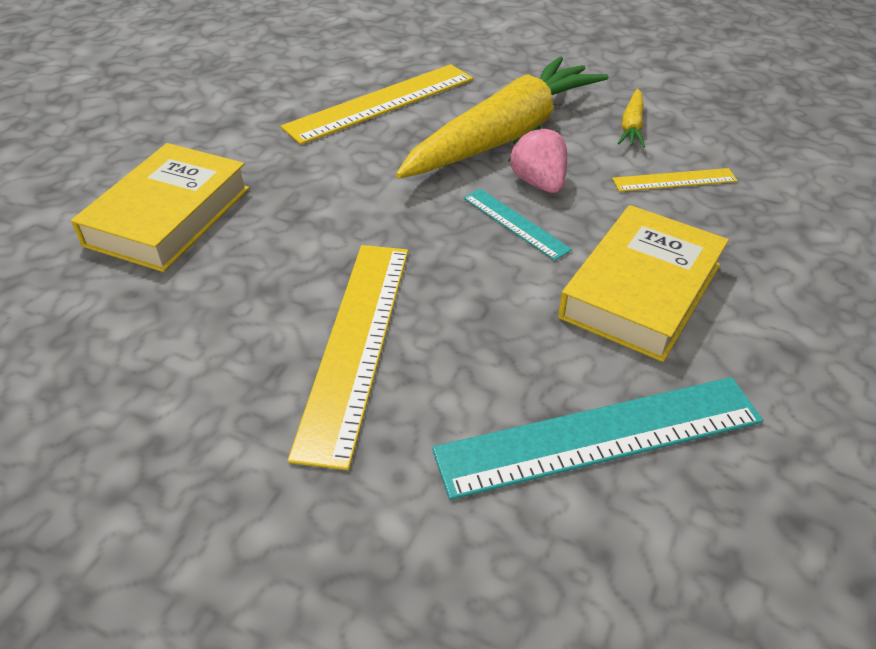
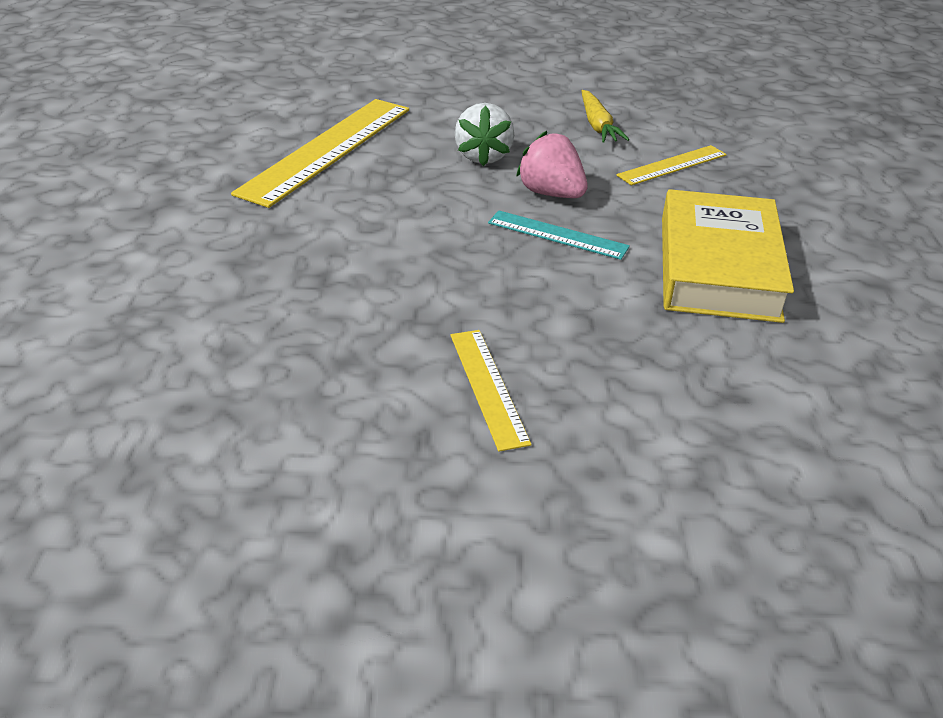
camera: 25 degrees left, 5 degrees down
(169, 216) = (167, 315): yellow book -> none
(356, 343) = (488, 387): yellow ruler -> yellow ruler, size x0.52
(505, 135) = (483, 156): yellow carrot -> white strawberry
(600, 436) = (781, 401): turquoise ruler -> none

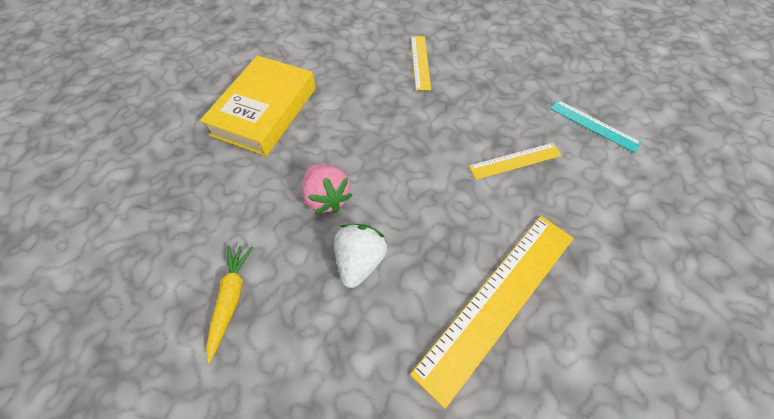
camera: 165 degrees left, 20 degrees up
(557, 235) = (343, 153): turquoise ruler -> turquoise ruler (594, 125)
(672, 165) = (212, 218): yellow ruler -> yellow ruler (515, 160)

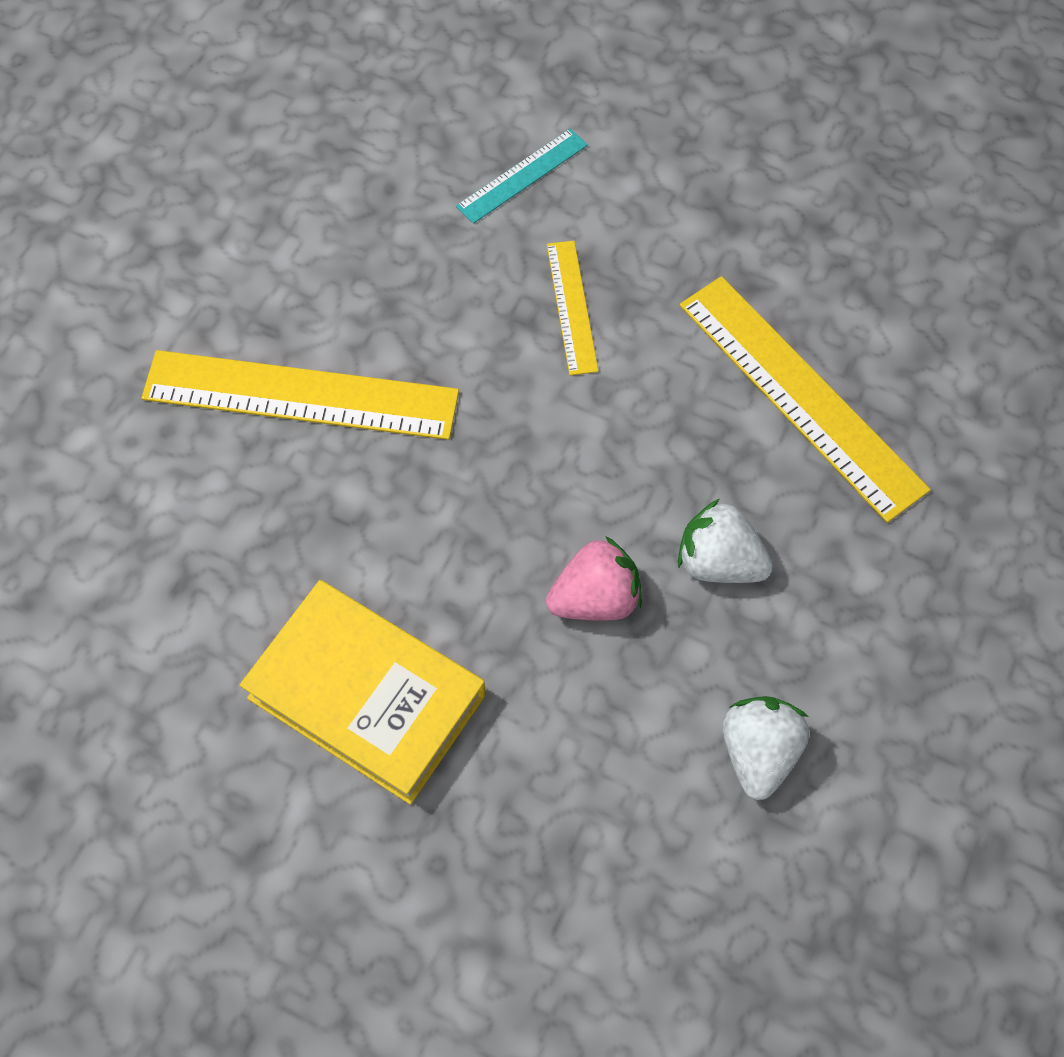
camera: 80 degrees left, 5 degrees up
(231, 299) = (758, 752): yellow carrot -> white strawberry
(420, 62) = (300, 396): yellow ruler -> yellow ruler, size x1.93

